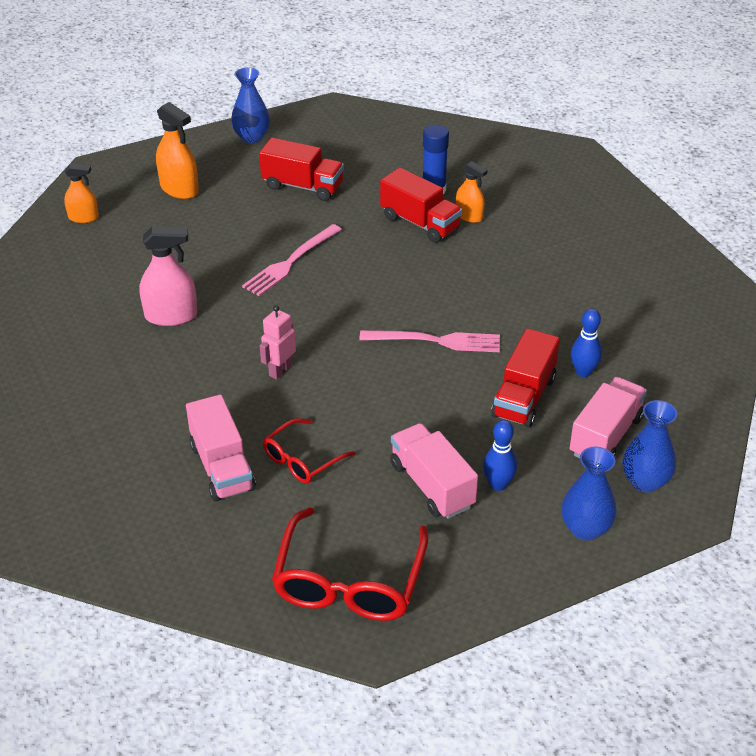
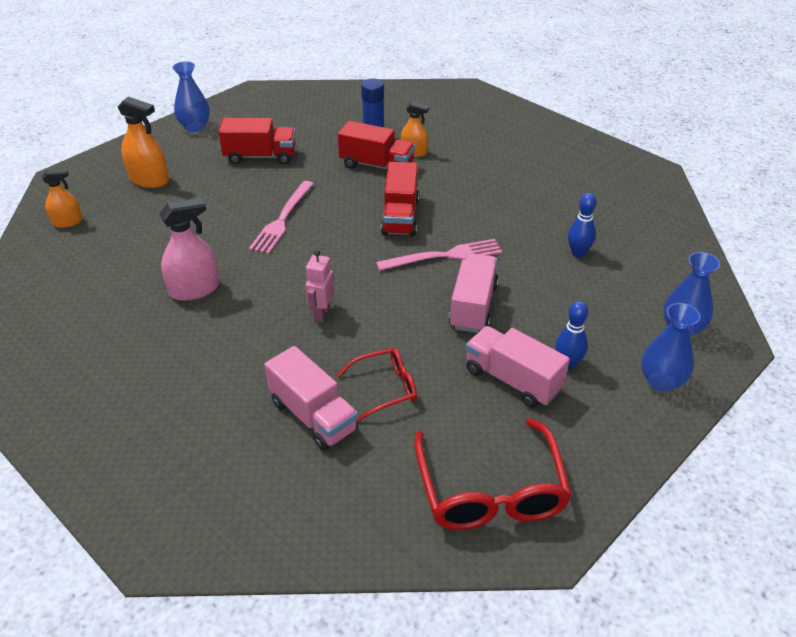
camera: 20 degrees left, 0 degrees up
(302, 459) = (385, 388): red glasses -> red glasses turned 135 degrees counterclockwise
(524, 397) = (544, 284): red truck -> red truck (400, 217)
(605, 436) = (628, 300): pink truck -> pink truck (473, 306)

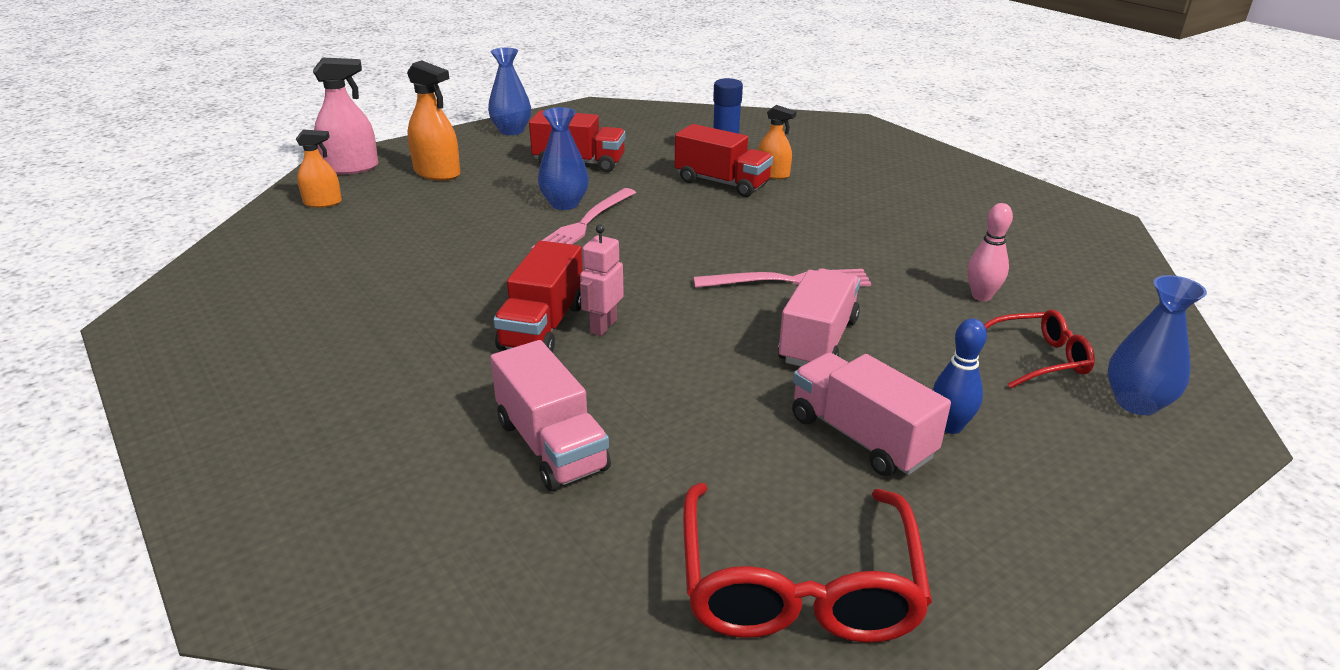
camera: 10 degrees right, 10 degrees down
(194, 289) = (445, 283): pink spray bottle -> pink spray bottle (351, 168)
(385, 388) = (666, 424): red glasses -> red glasses (1038, 358)
(400, 217) = (739, 235): red truck -> red truck (542, 326)
(578, 253) = (981, 296): blue bowling pin -> pink bowling pin
(661, 382) = (1100, 468): blue vase -> blue vase (564, 204)

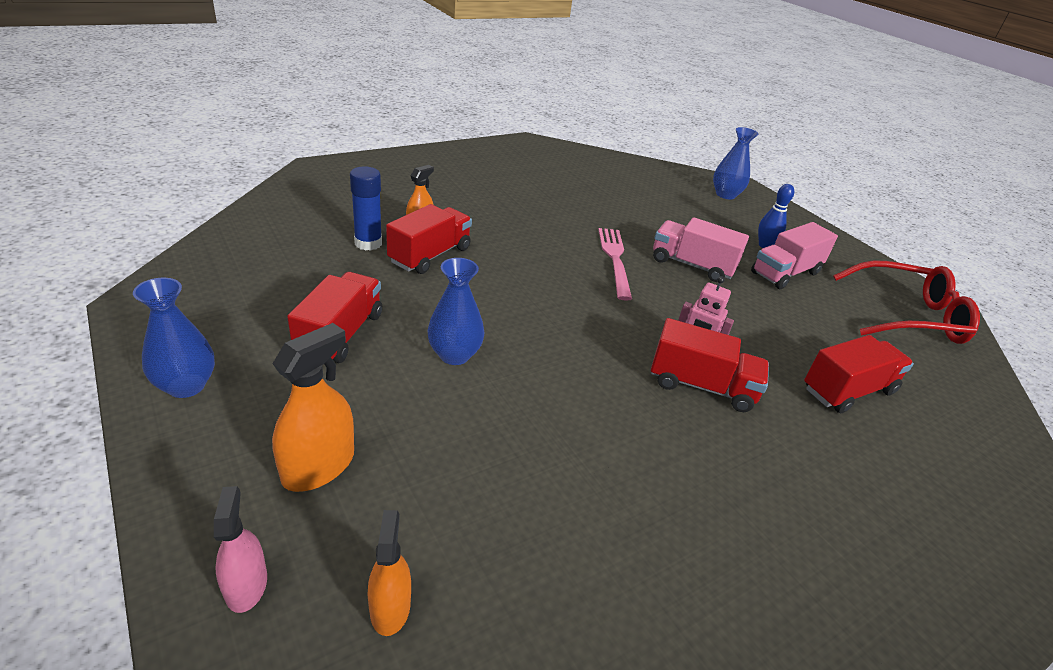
camera: 90 degrees left, 5 degrees up
(351, 168) = (246, 585): pink spray bottle -> pink spray bottle, size x0.64
(551, 445) = (848, 390): pink truck -> red truck
(584, 224) = (508, 346): pink fork -> none
(981, 296) = (628, 201): pink bowling pin -> none
(1038, 358) = (693, 205): red glasses -> none

